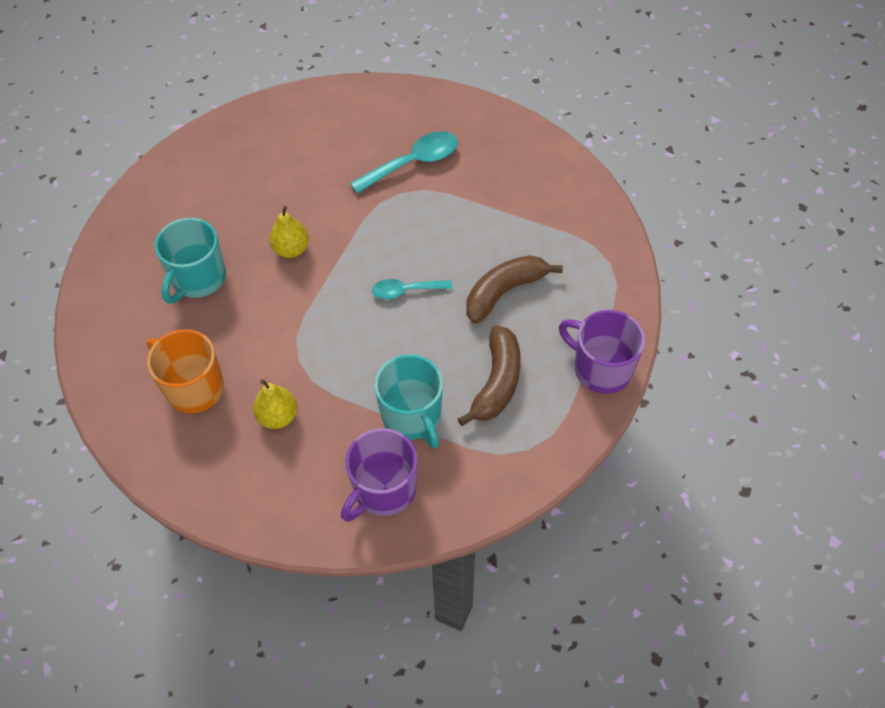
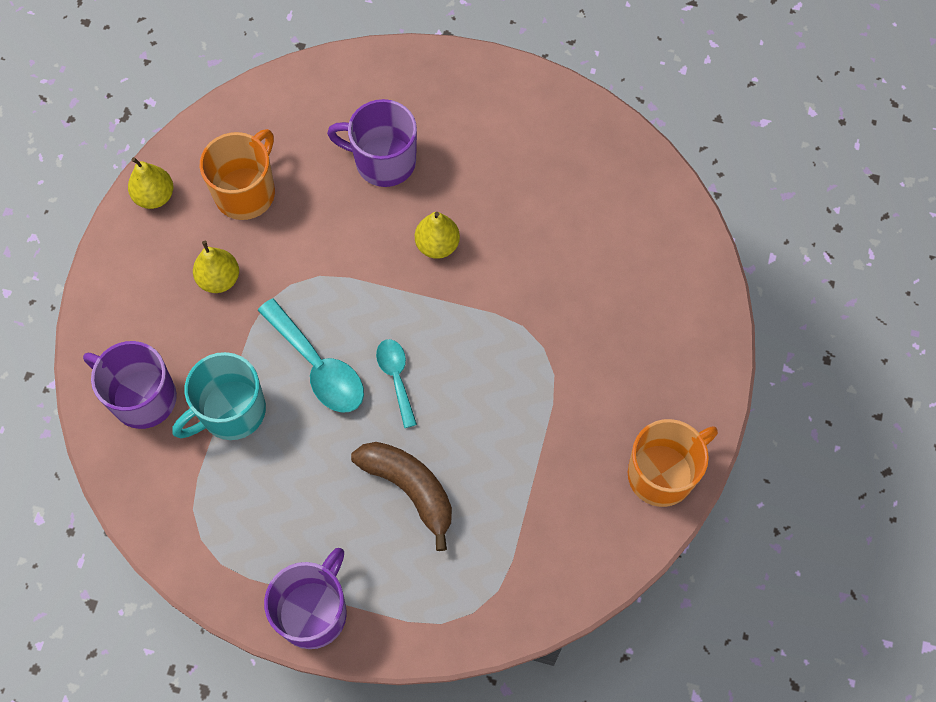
camera: 80 degrees right, 10 degrees up
(172, 467) = (155, 196): none -> yellow pear
(198, 279) = (383, 161): turquoise mug -> purple mug
(413, 163) = (593, 354): turquoise spoon -> turquoise spoon (318, 366)
(497, 382) = (283, 495): brown banana -> none
(515, 138) = (662, 473): none -> orange mug

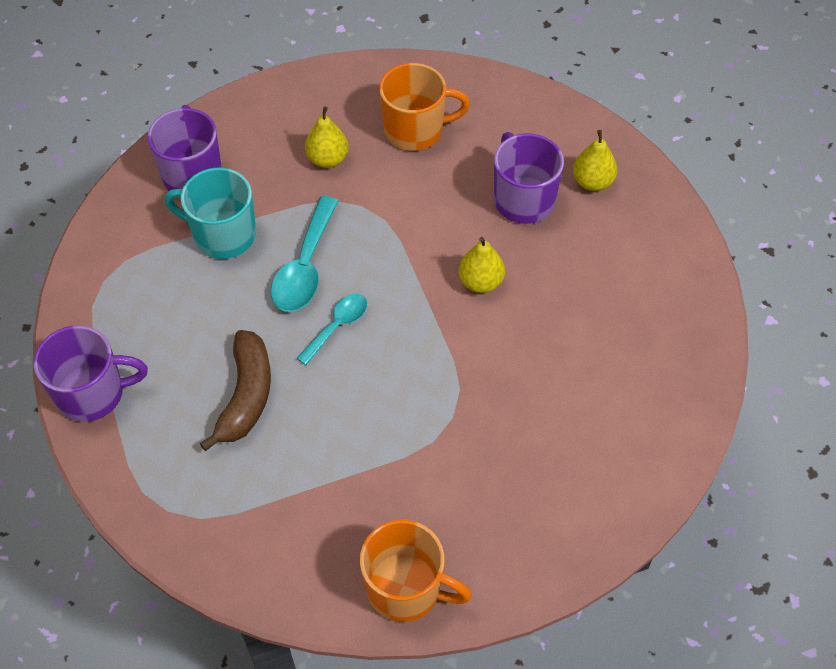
camera: 55 degrees right, 10 degrees down
(155, 196) = (363, 79): yellow pear -> yellow pear (592, 182)

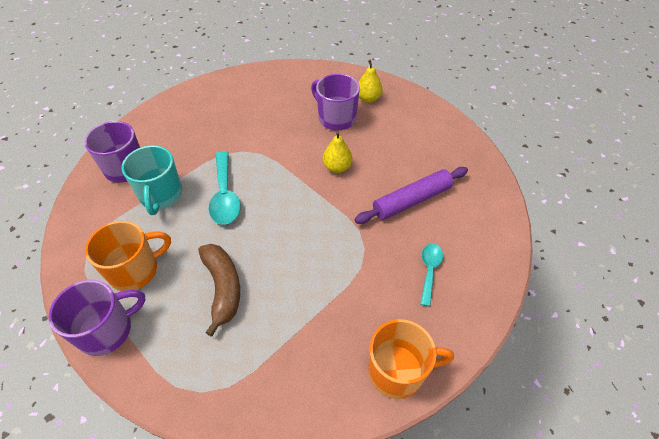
camera: 25 degrees left, 5 degrees down
(222, 234) = (161, 195): turquoise mug -> turquoise mug turned 90 degrees counterclockwise
(327, 159) = (210, 133): yellow pear -> none
(337, 326) = (263, 222): turquoise spoon -> turquoise spoon (429, 271)
(415, 130) = (255, 103): orange mug -> orange mug (135, 270)
(559, 374) = (412, 200): none -> purple rolling pin

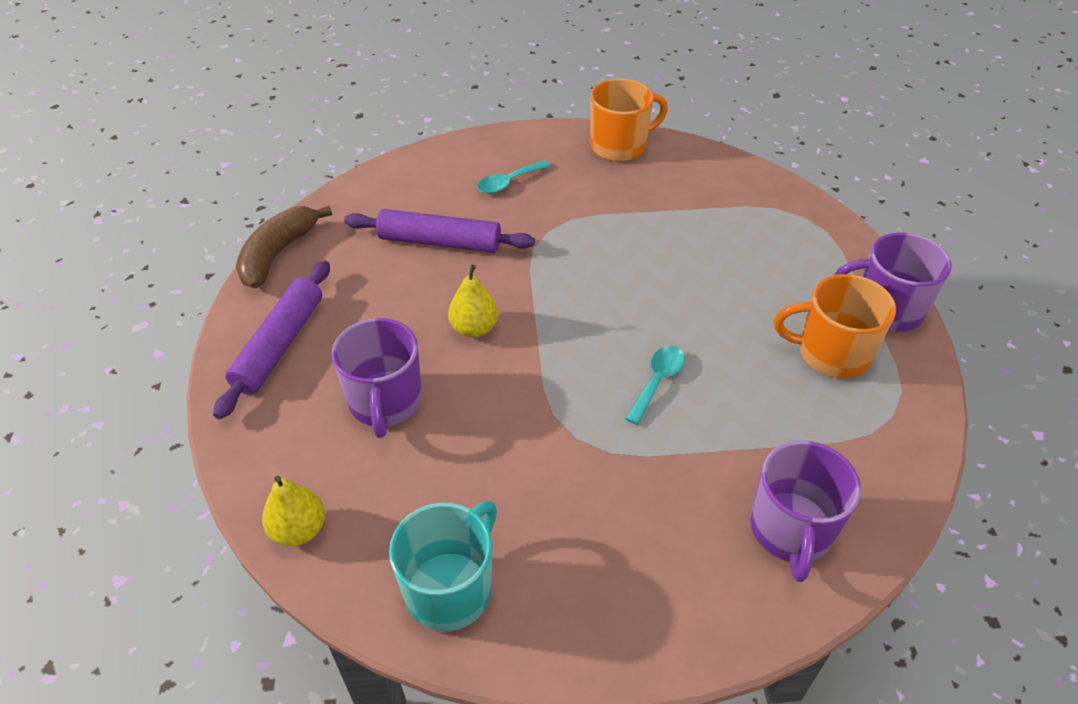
camera: 140 degrees left, 5 degrees down
(161, 195) = (751, 438): turquoise mug -> turquoise mug (450, 588)
(223, 288) = (732, 279): brown banana -> brown banana (278, 254)
(225, 195) = (657, 381): turquoise spoon -> turquoise spoon, size x0.62
(368, 98) = (295, 405): yellow pear -> yellow pear (299, 530)
(398, 371) = (620, 146): orange mug -> orange mug turned 120 degrees clockwise
(407, 112) = (279, 345): none -> purple rolling pin

